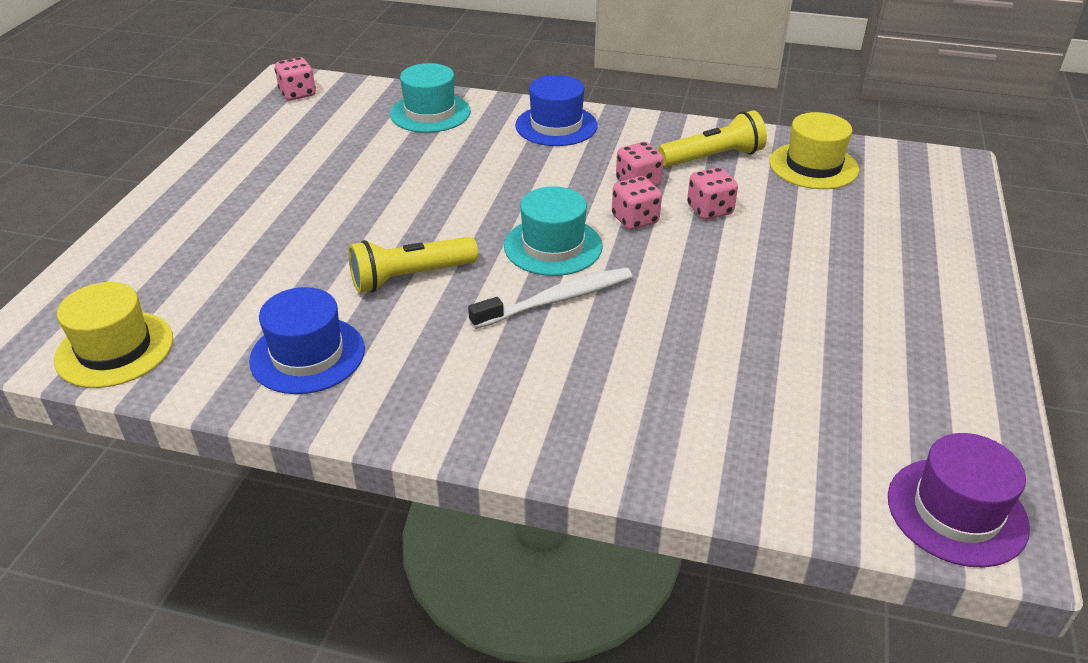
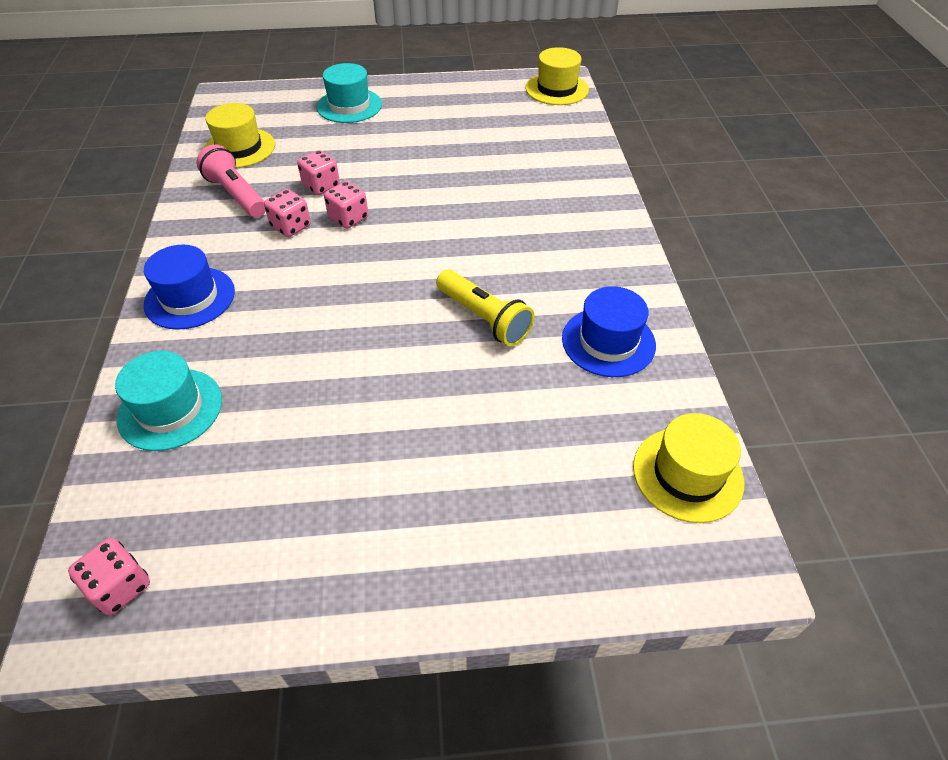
camera: 110 degrees left, 10 degrees up
(553, 246) = (404, 251): turquoise hat -> turquoise hat (349, 106)
(556, 300) = (470, 235): white toothbrush -> none
(713, 157) = (237, 195): yellow flashlight -> pink flashlight
(956, 511) = (556, 89): purple hat -> yellow hat

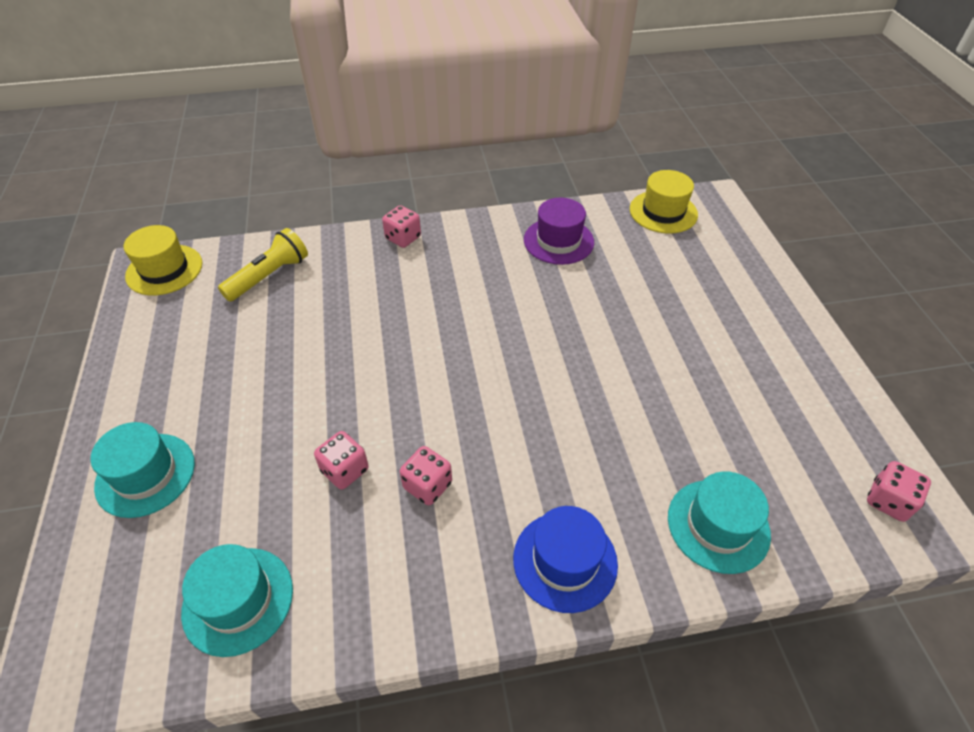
camera: 95 degrees left, 0 degrees up
(237, 195) = (360, 568): pink flashlight -> none
(239, 148) = (238, 600): yellow hat -> turquoise hat
(348, 218) = (410, 430): pink dice -> pink dice (403, 238)
(484, 318) = (547, 310): yellow flashlight -> yellow flashlight (269, 276)
(608, 342) = (558, 241): blue hat -> purple hat

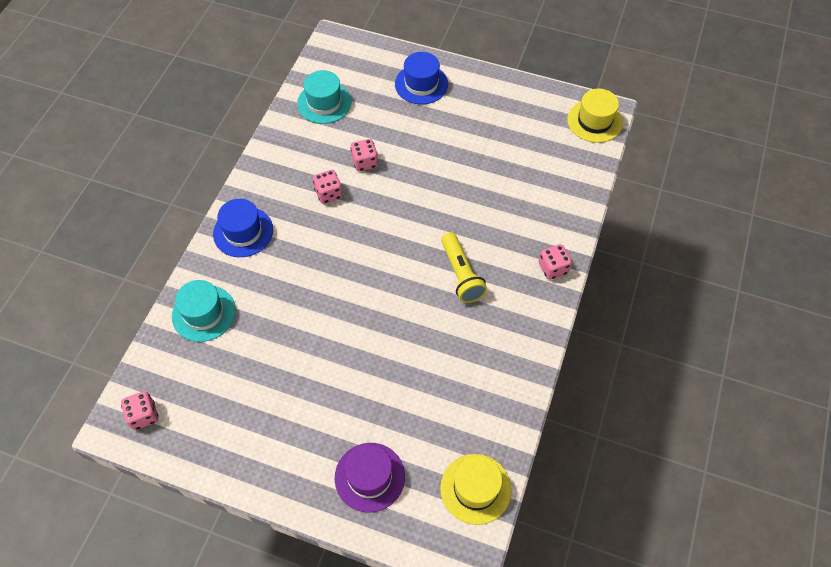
camera: 120 degrees right, 10 degrees up
(145, 474) = (421, 84): turquoise hat -> blue hat
(269, 276) = (554, 174): yellow flashlight -> yellow flashlight (461, 274)
(558, 241) = (486, 375): purple hat -> purple hat (369, 477)

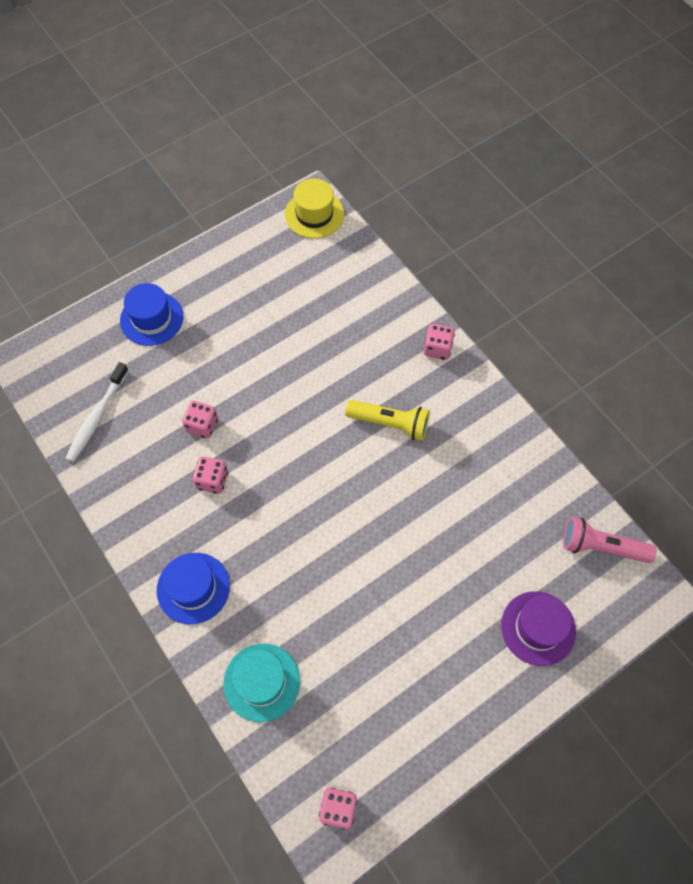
camera: 55 degrees left, 5 degrees up
(324, 103) = (97, 417): turquoise hat -> white toothbrush
(475, 488) = (601, 547): yellow hat -> pink flashlight

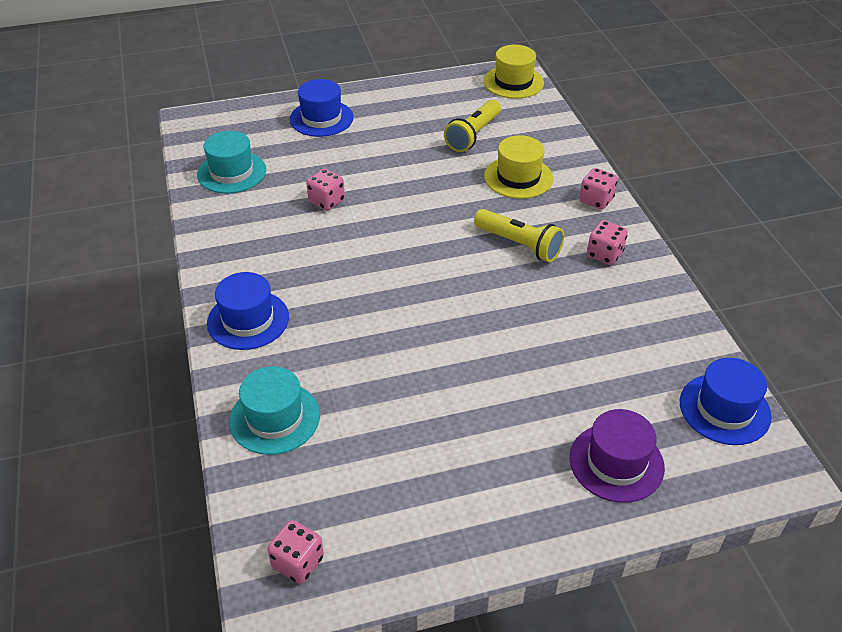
camera: 20 degrees right, 20 degrees down
(97, 417) = (231, 172): white toothbrush -> turquoise hat
(212, 480) = (314, 243): pink dice -> pink dice (604, 254)
(302, 298) = (473, 135): none -> yellow flashlight
(362, 341) = (518, 177): none -> yellow hat
(601, 547) = (724, 409): pink flashlight -> blue hat

